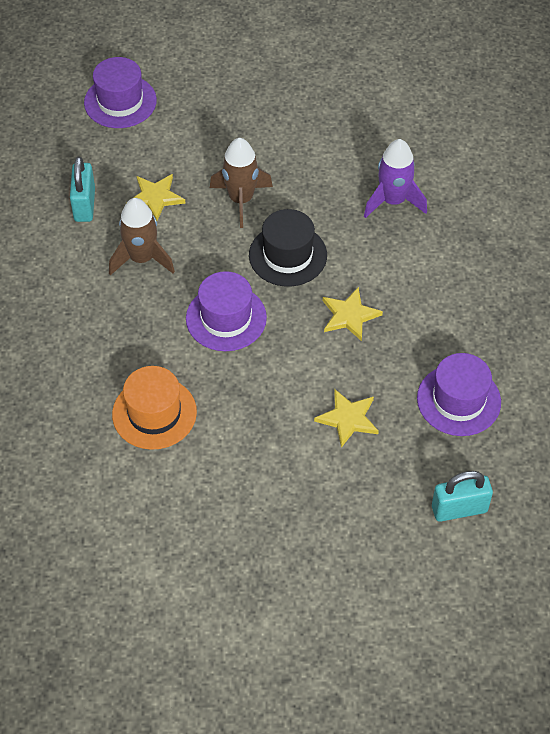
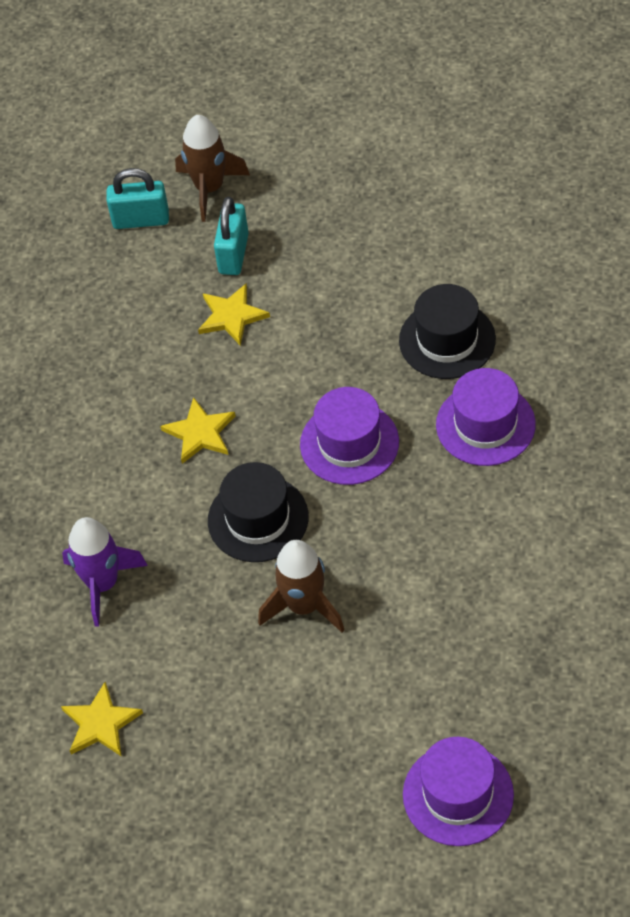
camera: 165 degrees left, 0 degrees up
(84, 205) = (518, 620): turquoise padlock -> turquoise padlock (233, 254)
(142, 258) = (446, 532): brown rocket -> brown rocket (209, 188)
(154, 413) = (447, 340): orange hat -> black hat
(155, 197) = (420, 621): yellow star -> yellow star (101, 723)
(458, 400) = (104, 325): purple hat -> purple hat (485, 424)

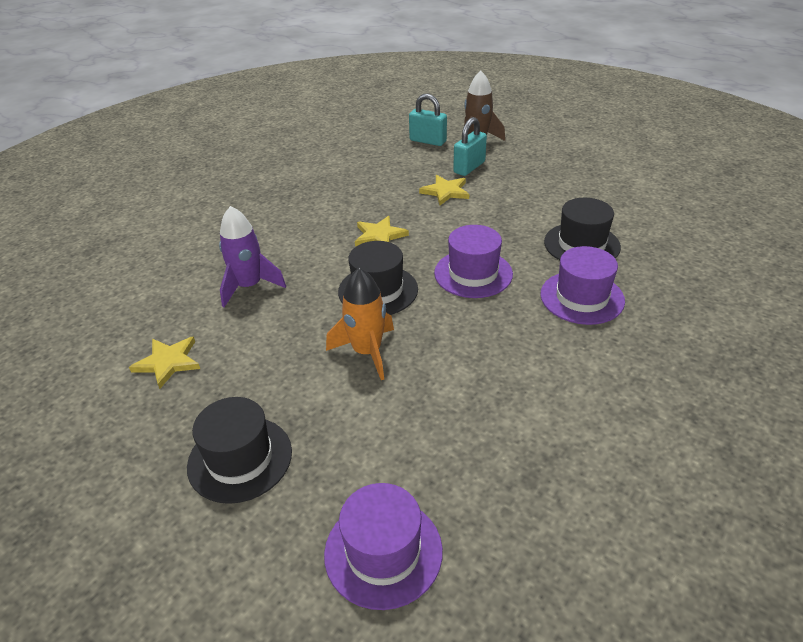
camera: 25 degrees right, 15 degrees down
(269, 782) = (240, 458): none -> black hat
(304, 606) = (367, 352): brown rocket -> orange rocket

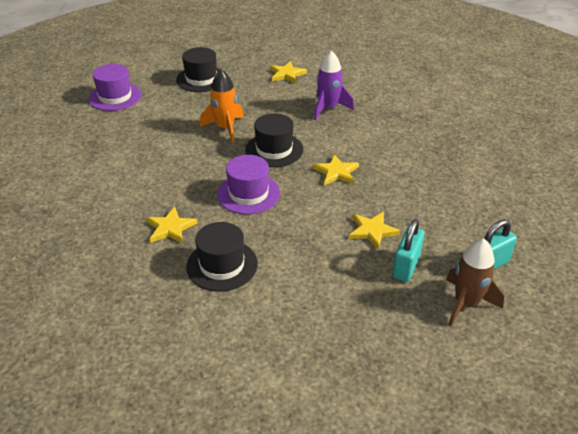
camera: 120 degrees right, 0 degrees up
(469, 167) = (406, 266): turquoise padlock -> turquoise padlock turned 45 degrees clockwise
(582, 297) = (170, 228): purple hat -> yellow star

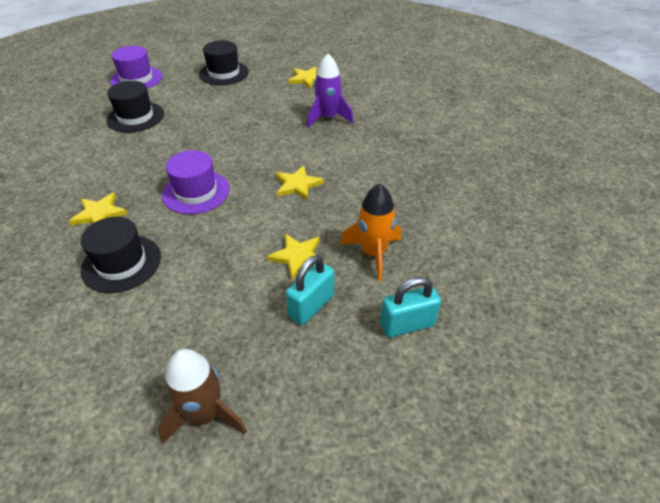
camera: 15 degrees right, 5 degrees up
(225, 128) = (216, 123): orange rocket -> orange rocket (373, 253)
(274, 150) = (249, 151): black hat -> black hat (135, 117)
(466, 303) = (355, 368): brown rocket -> brown rocket (205, 415)

